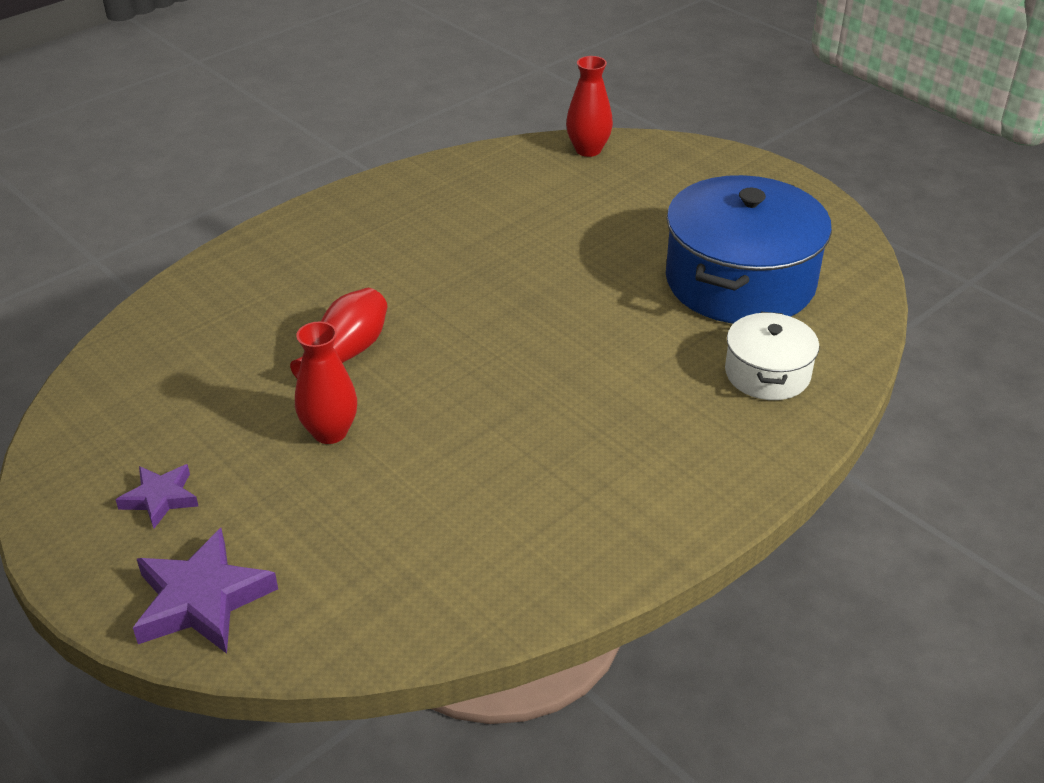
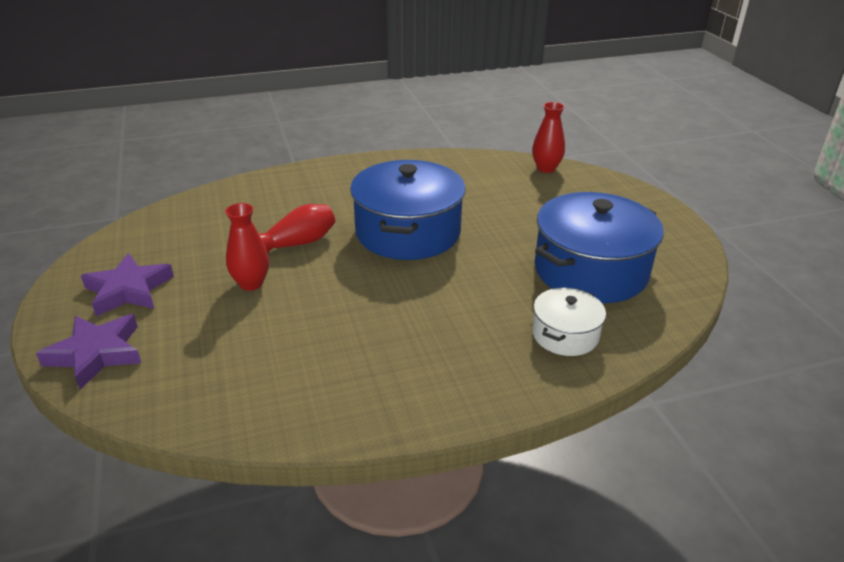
camera: 25 degrees right, 5 degrees down
(160, 498) = (128, 290): purple star -> purple star, size x1.68
(480, 294) = (407, 232): none -> blue pot

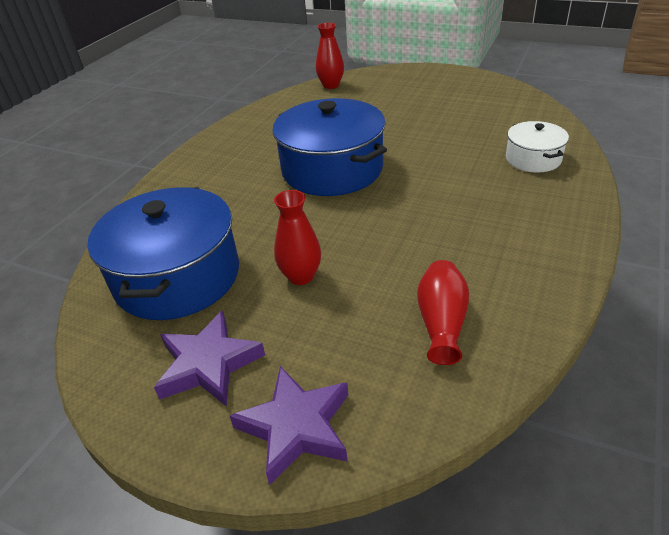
camera: 45 degrees left, 5 degrees up
(299, 243) = (273, 226): red vase -> red vase (441, 322)
(590, 270) = (472, 121): blue pot -> blue pot (177, 277)

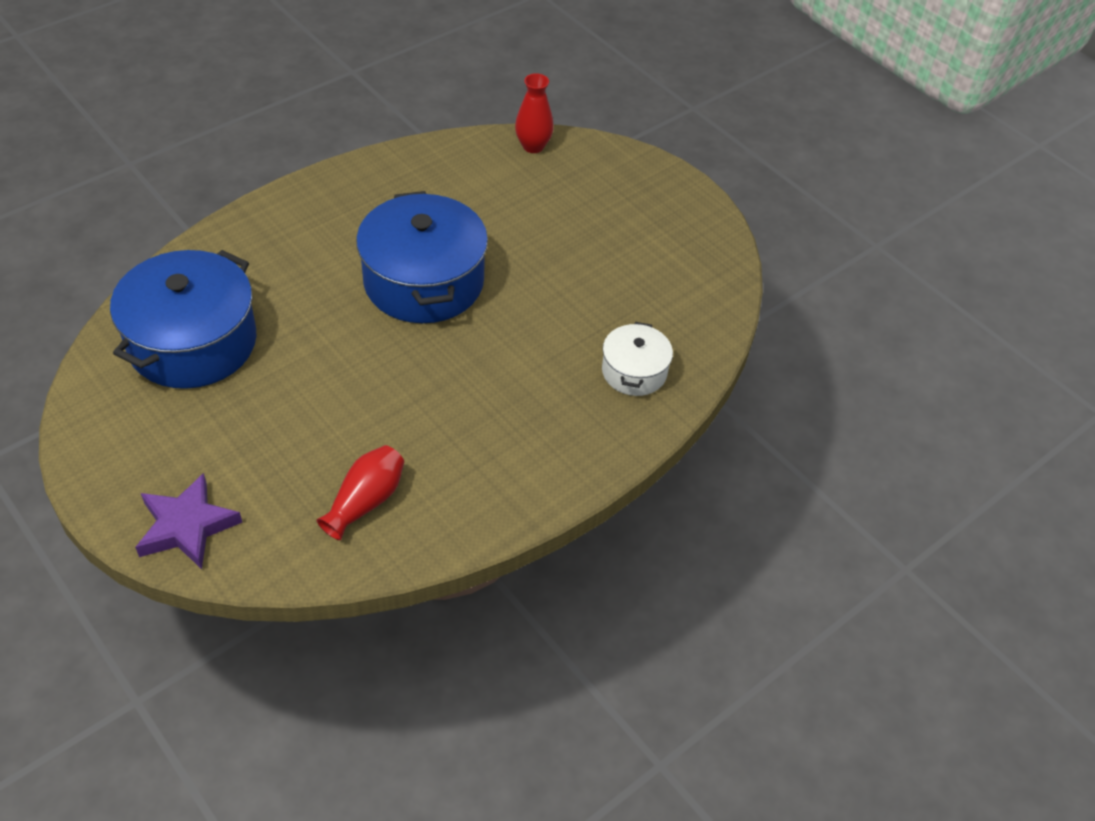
camera: 20 degrees right, 10 degrees up
(208, 364) = (161, 442): purple star -> none
(301, 276) = (292, 396): red vase -> none

